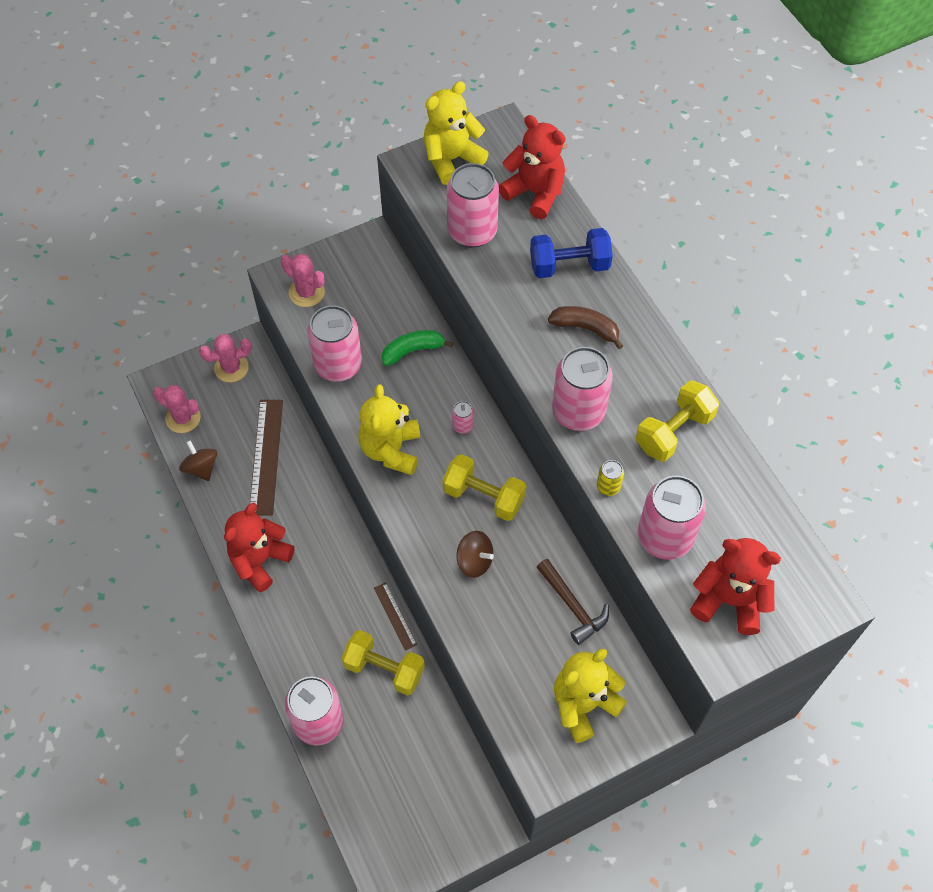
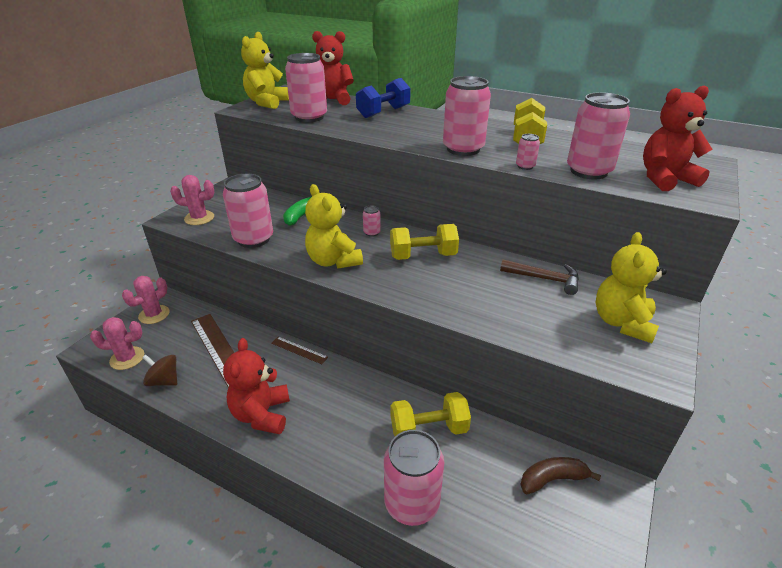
camera: 35 degrees left, 25 degrees down
(395, 616) = (404, 391): brown ruler -> brown ruler (299, 350)
(474, 561) = (455, 287): brown spinning top -> none
(586, 328) = (423, 125): brown banana -> brown banana (552, 479)
(608, 486) = (525, 166): yellow can -> pink can

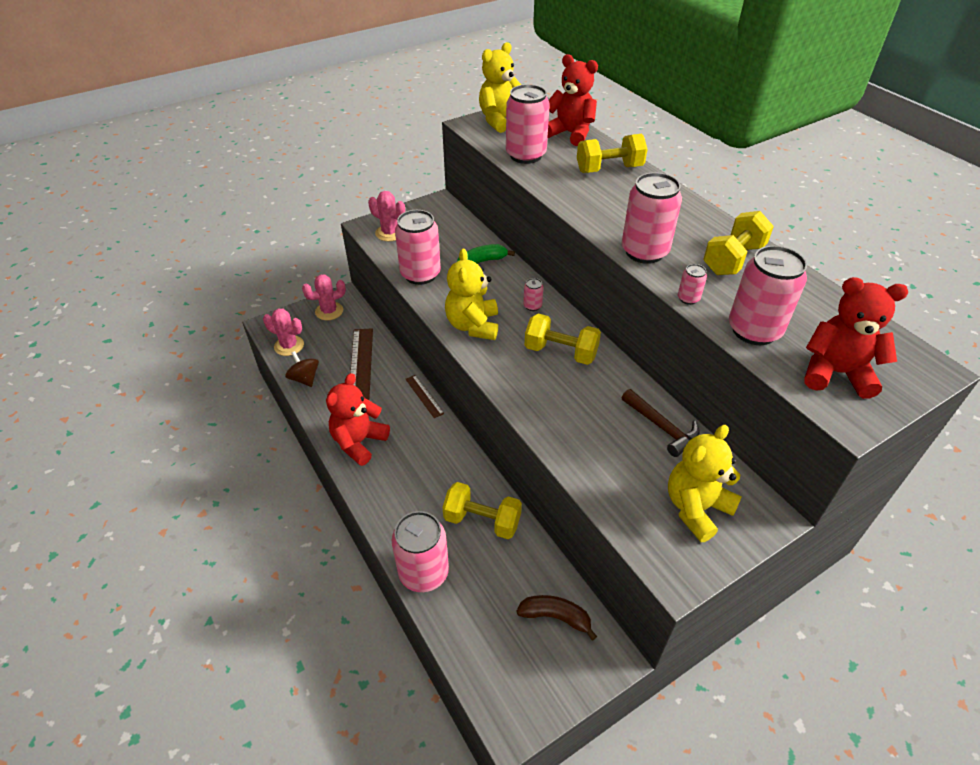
camera: 30 degrees right, 10 degrees up
(383, 112) = (609, 169): blue dumbbell -> yellow dumbbell

